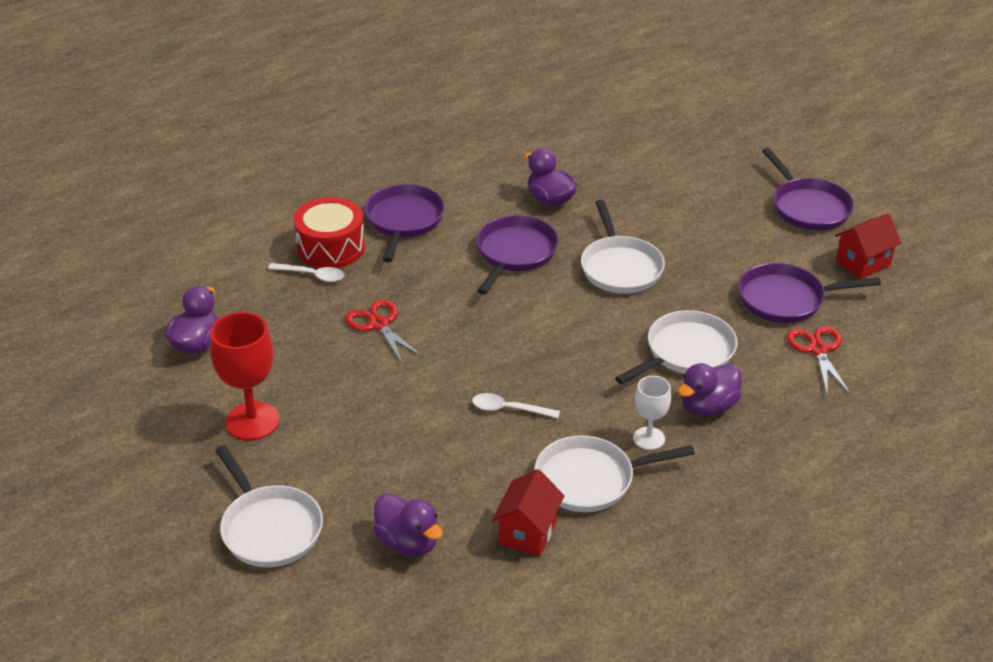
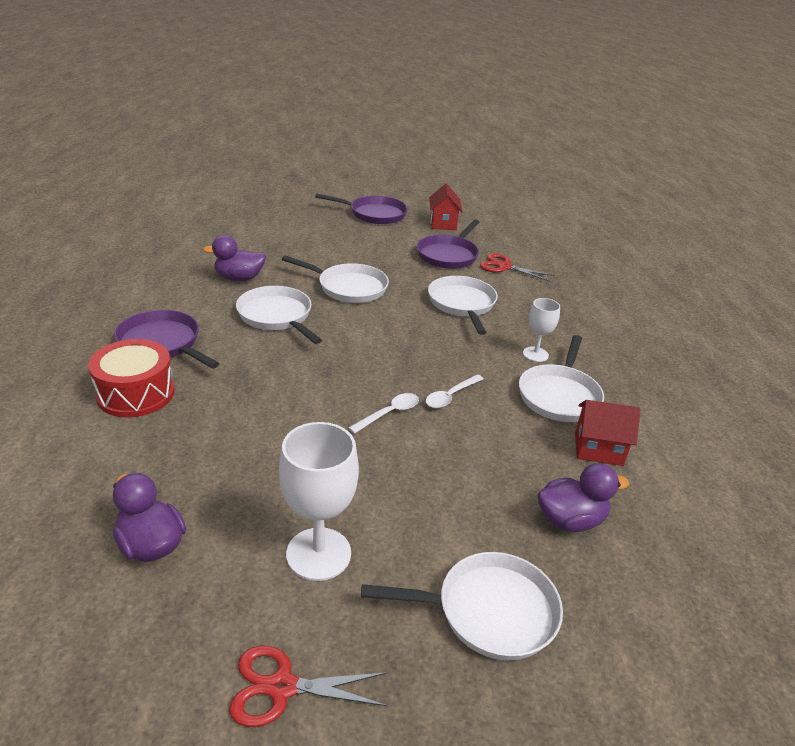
camera: 60 degrees left, 5 degrees down
(252, 421) = (318, 554): red goblet -> white goblet
(312, 275) = (158, 420): white spoon -> white spoon (389, 413)
(378, 324) = (275, 413): red scissors -> red scissors (282, 687)
(515, 253) = (277, 316): purple pan -> white pan
(527, 532) = (598, 449): red house -> red house turned 45 degrees counterclockwise
(708, 407) = (523, 321): purple duck -> none

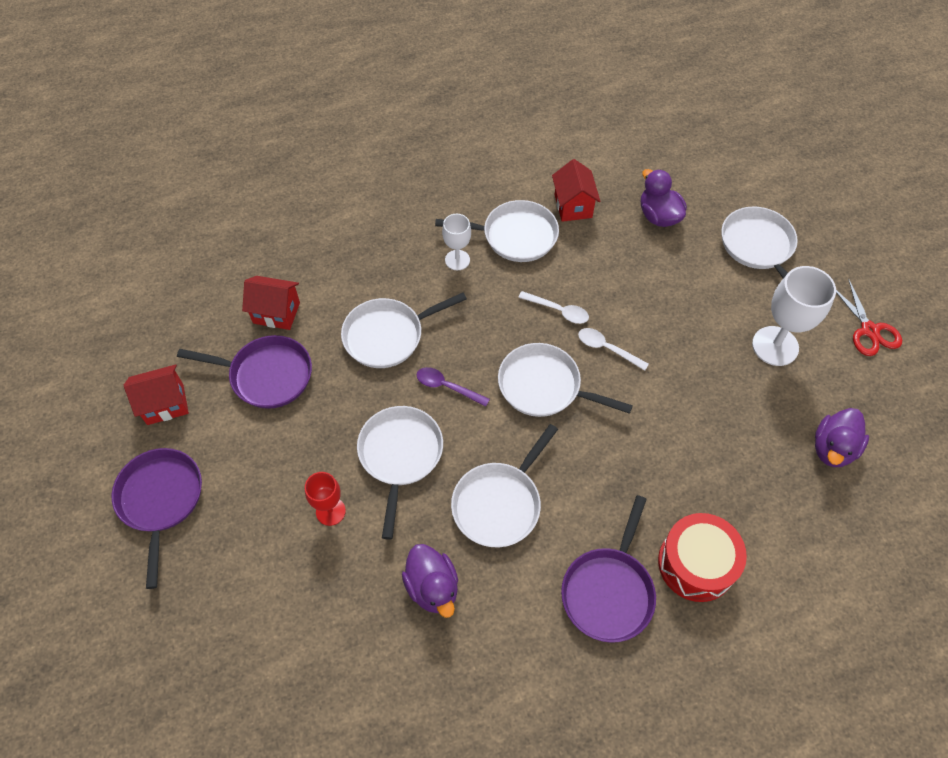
camera: 105 degrees left, 25 degrees up
(325, 257) = (330, 511): none -> red goblet
(368, 364) = (544, 386): none -> white pan
(397, 318) = (446, 386): none -> purple spoon
(504, 267) = (276, 313): red scissors -> red house

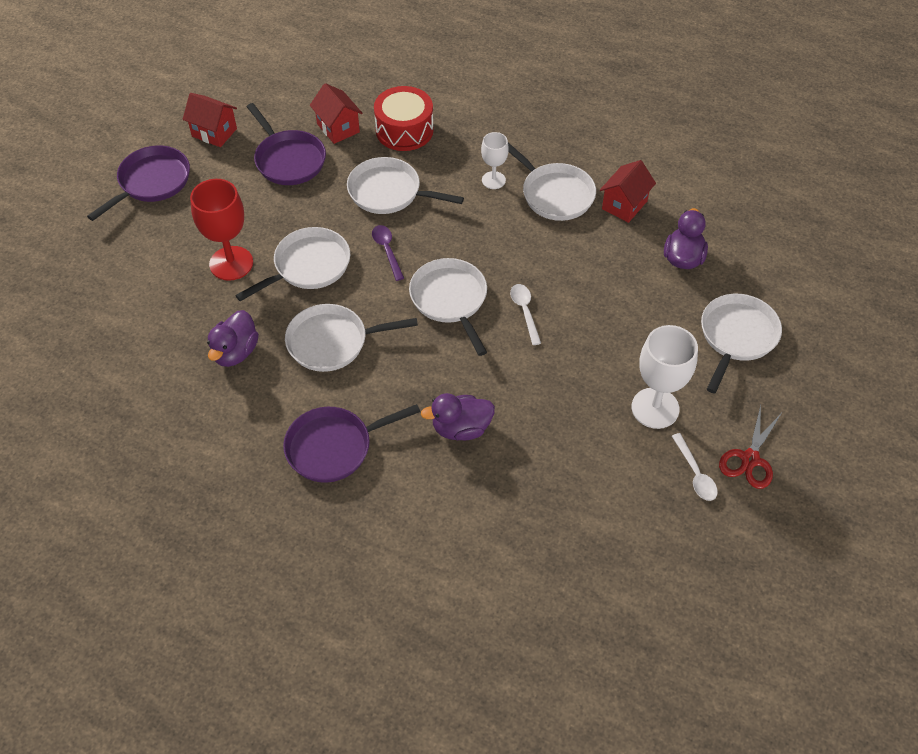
camera: 45 degrees right, 5 degrees down
(330, 511) = (231, 263): red goblet -> red goblet, size x1.72
(558, 311) = (522, 263): white spoon -> white spoon (695, 474)
(696, 564) = (410, 483): red drum -> red drum (404, 130)
(833, 448) = (606, 504): purple duck -> purple duck (461, 428)

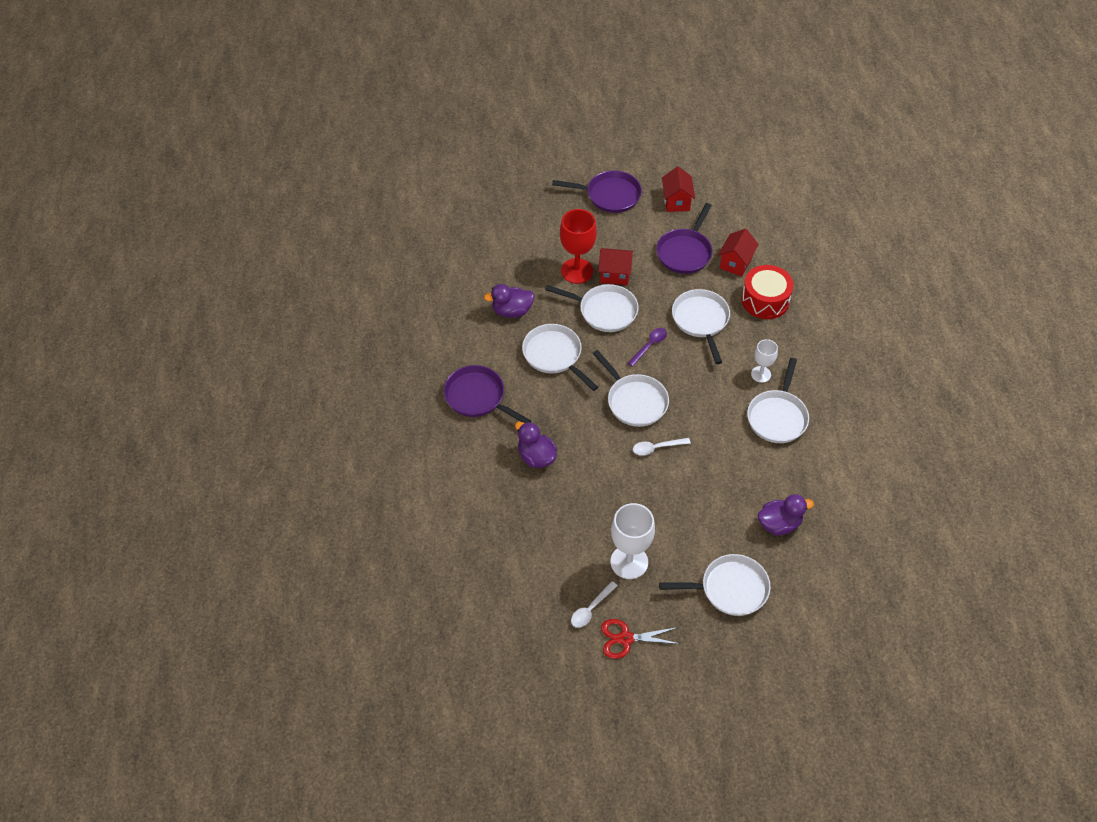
camera: 60 degrees right, 0 degrees up
(450, 300) = (634, 401): white pan -> white pan turned 105 degrees clockwise
(524, 311) = (656, 448): white spoon -> white spoon turned 150 degrees counterclockwise
(624, 205) = (802, 465): red house -> red house (614, 274)

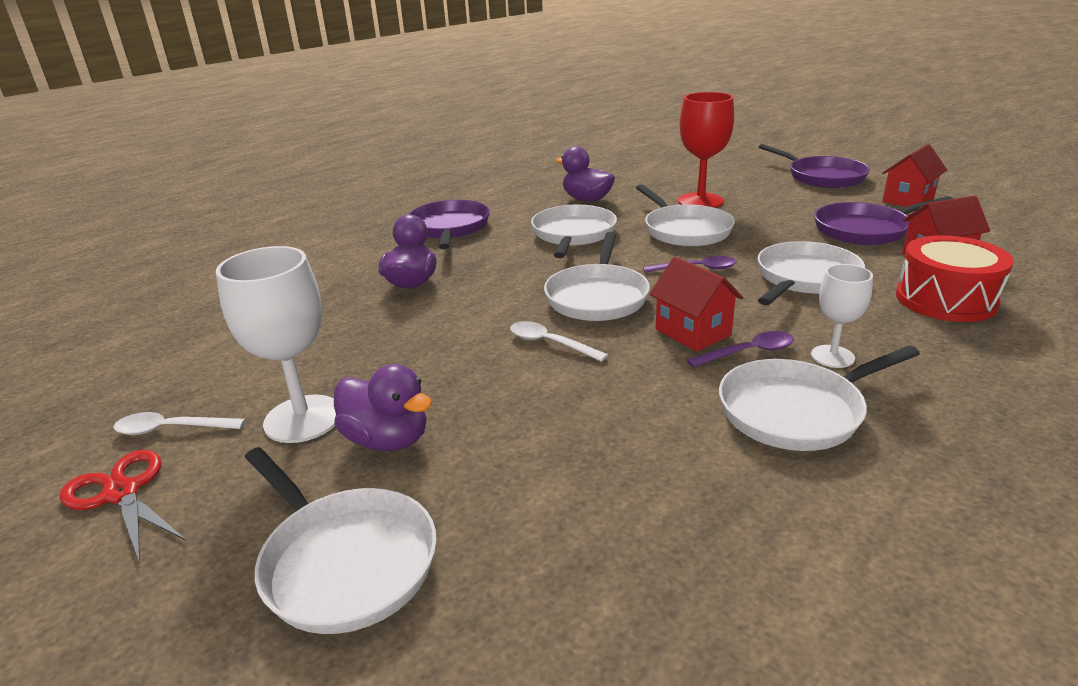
camera: 50 degrees right, 25 degrees down
(614, 274) = (741, 215): red house -> red house (693, 332)
(732, 394) = (749, 352): none -> purple spoon
(779, 524) = (583, 541): purple duck -> purple duck (387, 440)

